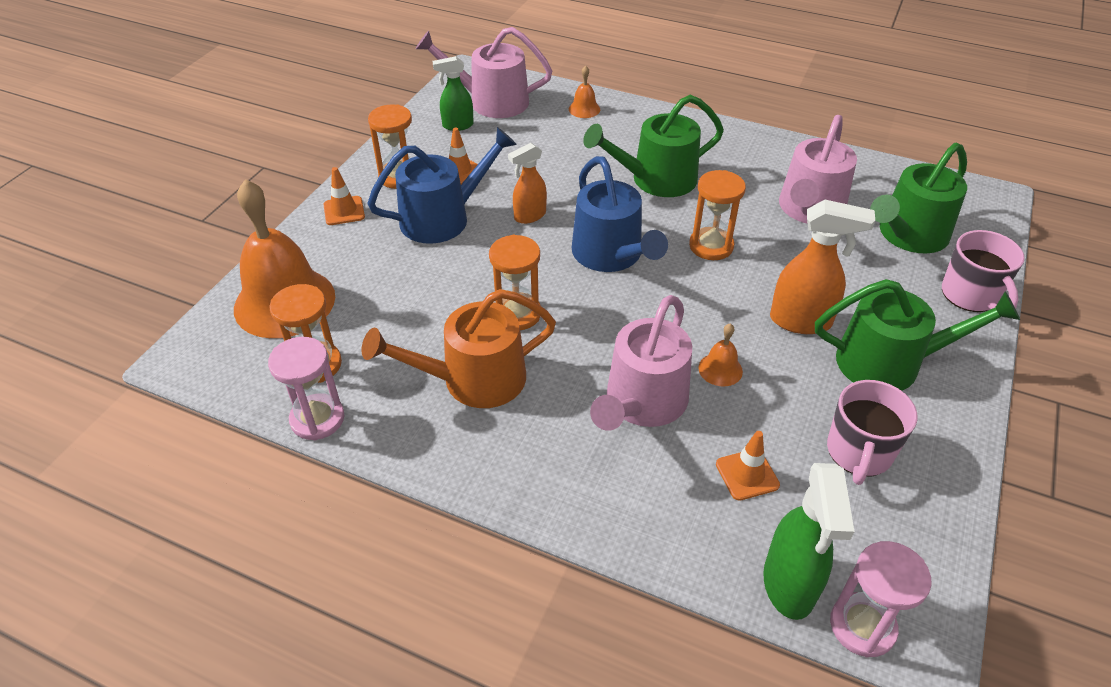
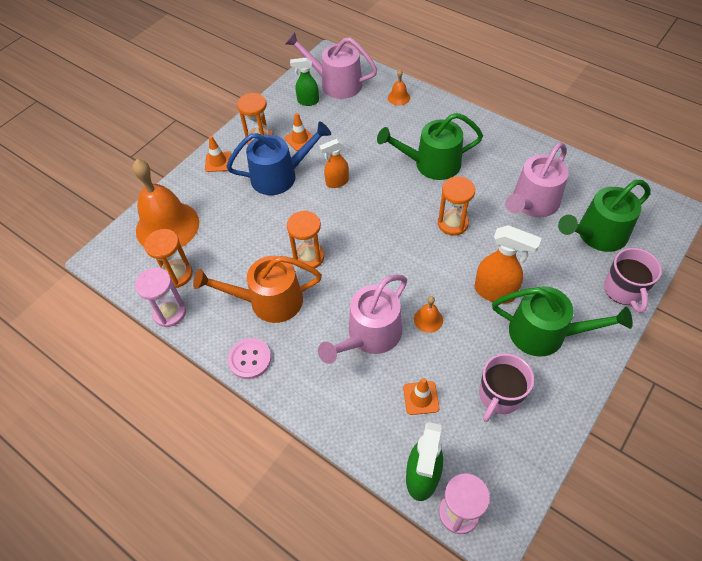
camera: 15 degrees right, 10 degrees up
(466, 464) = (250, 359): none -> pink button
(611, 255) = (382, 221): blue watering can -> none

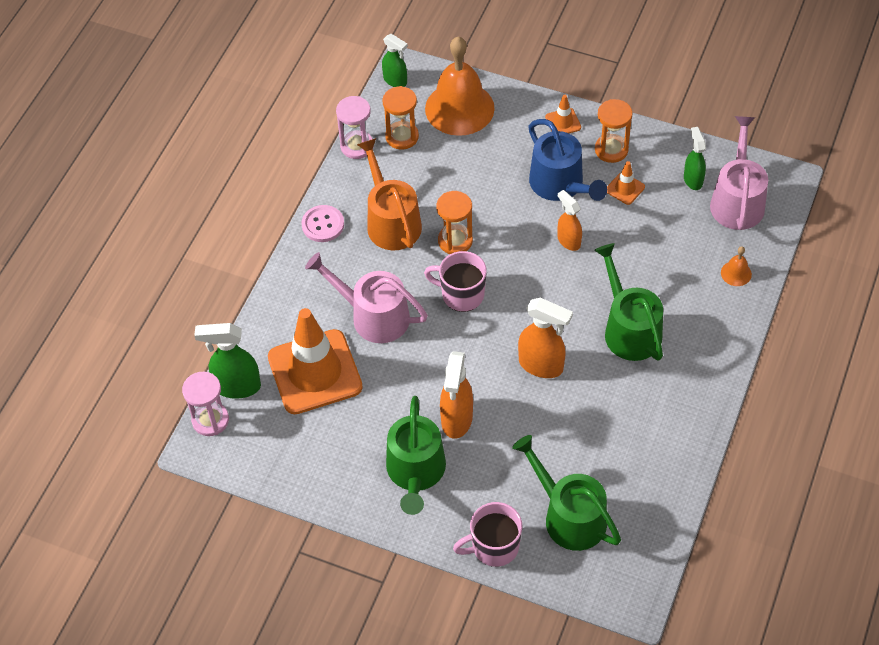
camera: 75 degrees right, 0 degrees up
(110, 267) = (395, 81): none -> green spray bottle
(421, 398) = (315, 372): orange traffic cone -> orange traffic cone, size x2.44
(428, 319) = (405, 363): orange bell -> none
(452, 223) = (541, 365): orange hourglass -> orange spray bottle
(499, 396) = (332, 438): pink mug -> pink mug (461, 294)
(532, 203) = (598, 443): pink watering can -> none

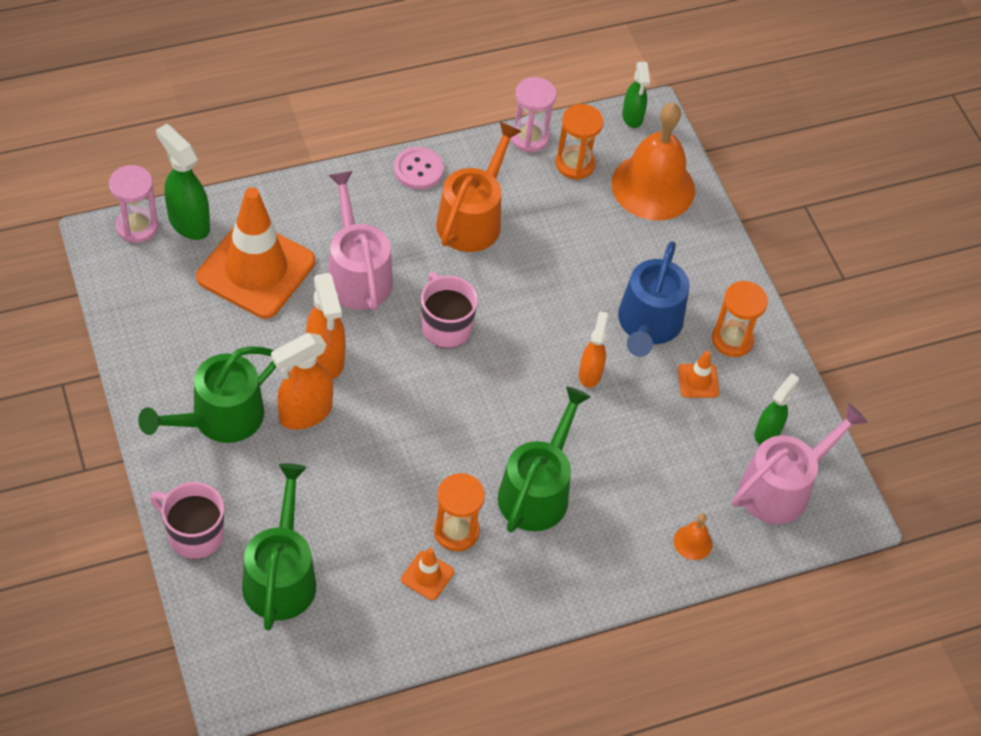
camera: 40 degrees right, 0 degrees up
(455, 241) = (500, 282): orange hourglass -> orange hourglass (456, 531)
(541, 365) = (427, 443): orange spray bottle -> orange spray bottle (326, 359)
(563, 122) = (723, 279): orange traffic cone -> orange traffic cone (427, 576)

